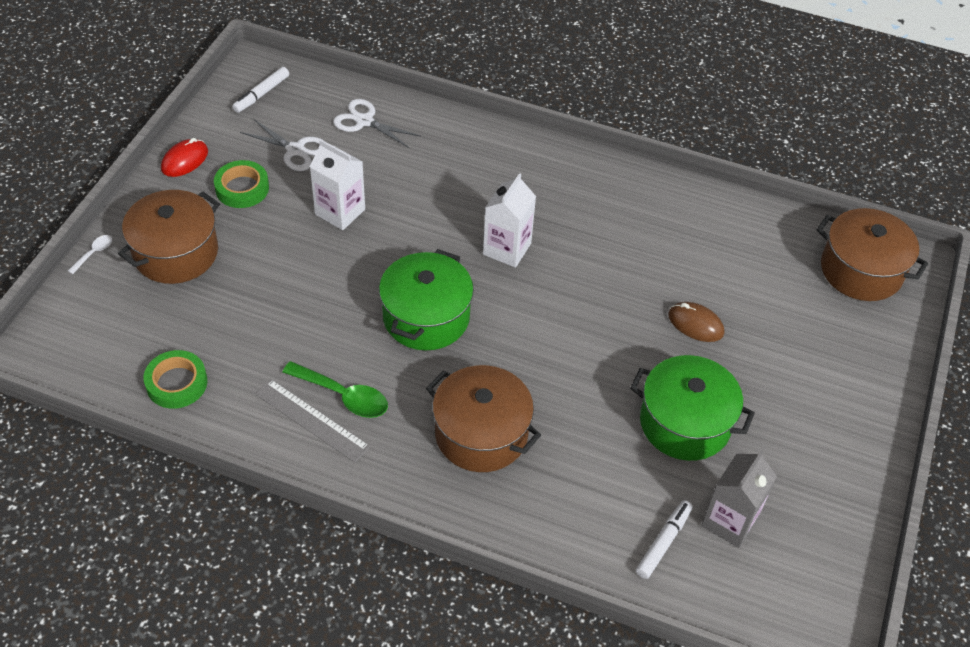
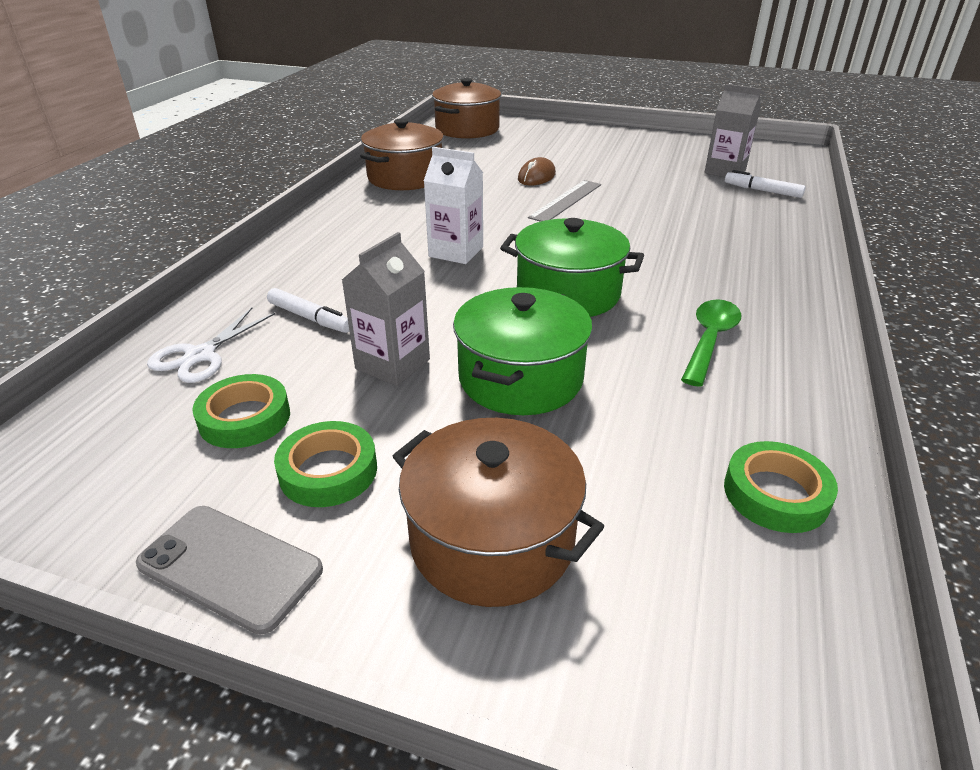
camera: 90 degrees left, 15 degrees down
(94, 253) = (508, 690): white spoon -> none
(185, 160) = (230, 567): red mouse -> grey phone
(261, 94) = (70, 475): white marker -> white marker (310, 318)
(295, 150) = (245, 418): white scissors -> green tape
(311, 420) = (759, 360): grey ruler -> grey ruler (566, 201)
(340, 212) = (392, 364): white carton -> grey carton
(481, 434) = (709, 259): brown pot -> brown pot (405, 177)
(685, 423) = (643, 182): green pot -> green pot (520, 378)

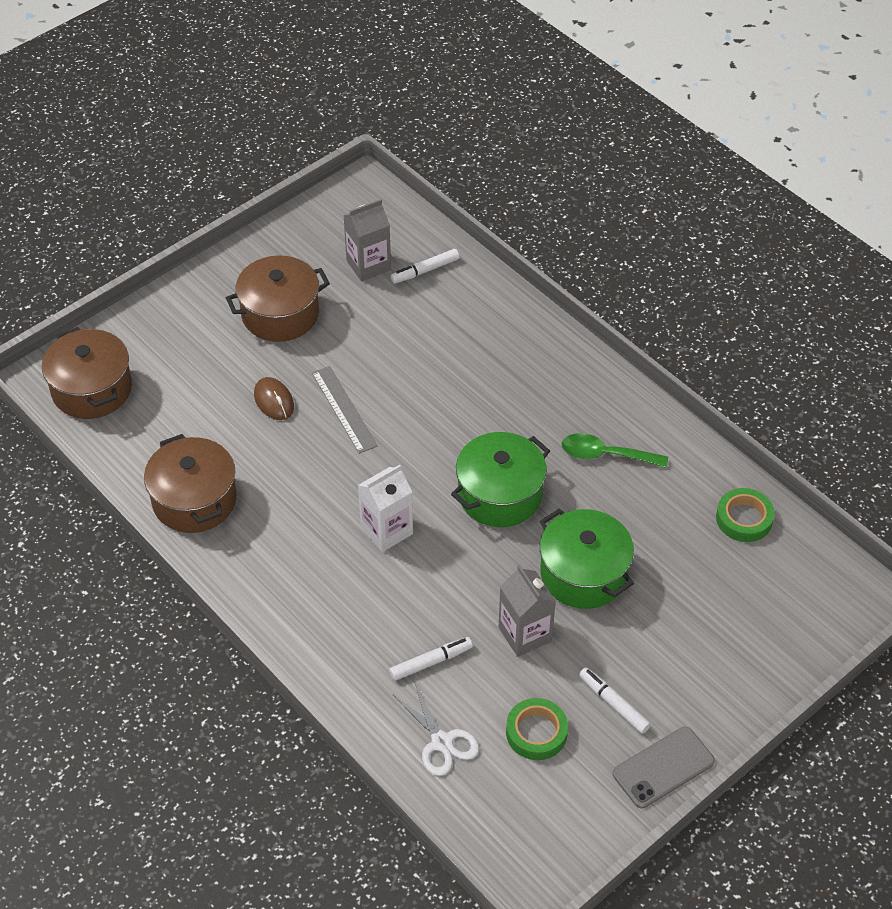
camera: 60 degrees left, 15 degrees up
(328, 471) = (613, 704): green tape -> white marker
(492, 540) = (707, 651): brown pot -> brown pot (280, 314)
(709, 340) = (605, 455): green spoon -> green spoon turned 45 degrees counterclockwise

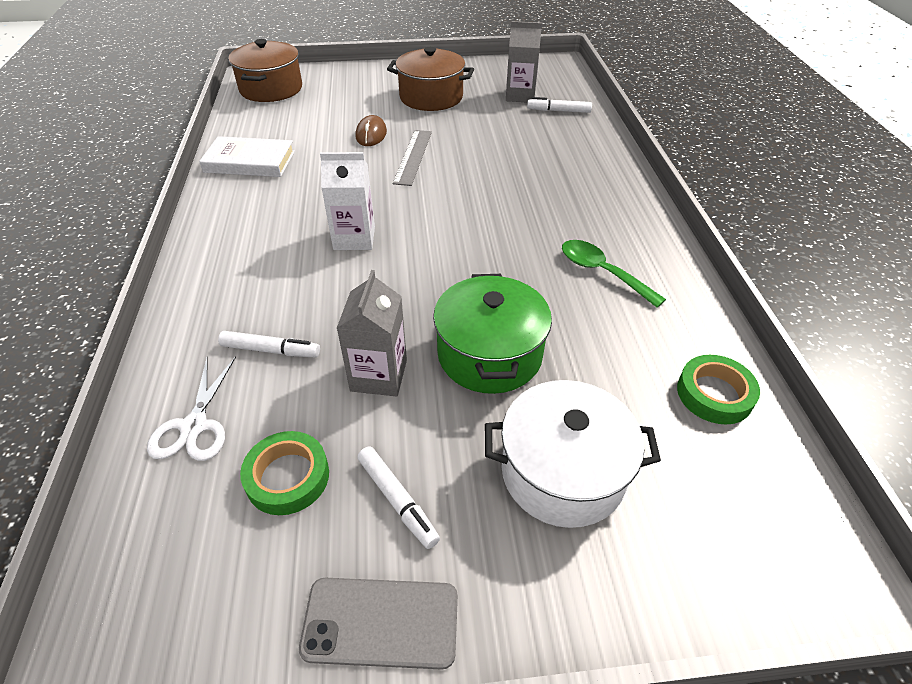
camera: 35 degrees right, 5 degrees down
(194, 500) = (250, 162): brown pot -> white book
(500, 494) = (474, 257): green pot -> none
(613, 704) = (397, 500): white marker -> white marker turned 150 degrees clockwise
(692, 628) = (562, 472): none -> white pot

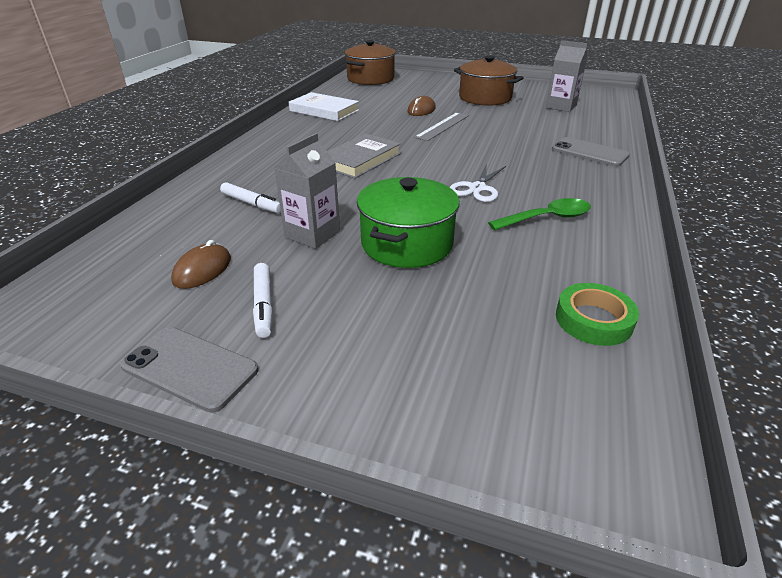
camera: 25 degrees right, 10 degrees down
(194, 426) = (170, 228): white scissors -> white scissors (477, 188)
(287, 477) = (202, 270): green tape -> brown mouse
(354, 238) = (360, 160): white carton -> grey book
(558, 111) = (588, 119): white marker -> none
(562, 472) = (406, 328): white pot -> none
(587, 163) = (589, 152): none -> grey phone
(602, 272) = (547, 218): green spoon -> green spoon turned 90 degrees clockwise

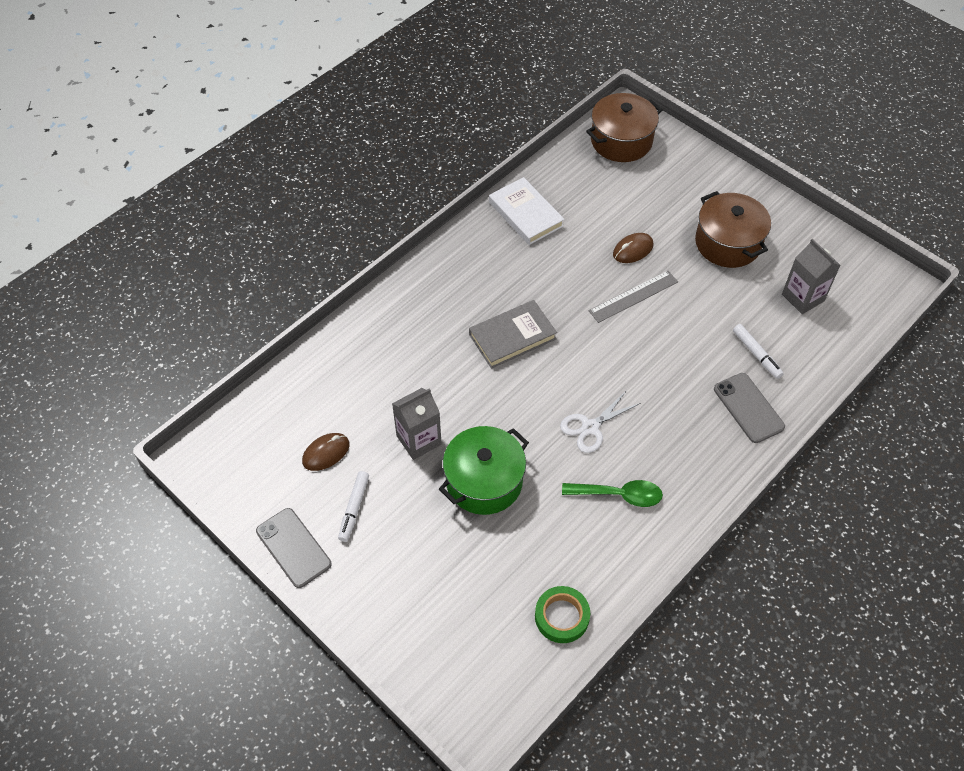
camera: 25 degrees right, 20 degrees up
(252, 204) = (388, 376): white marker -> white marker (756, 354)

